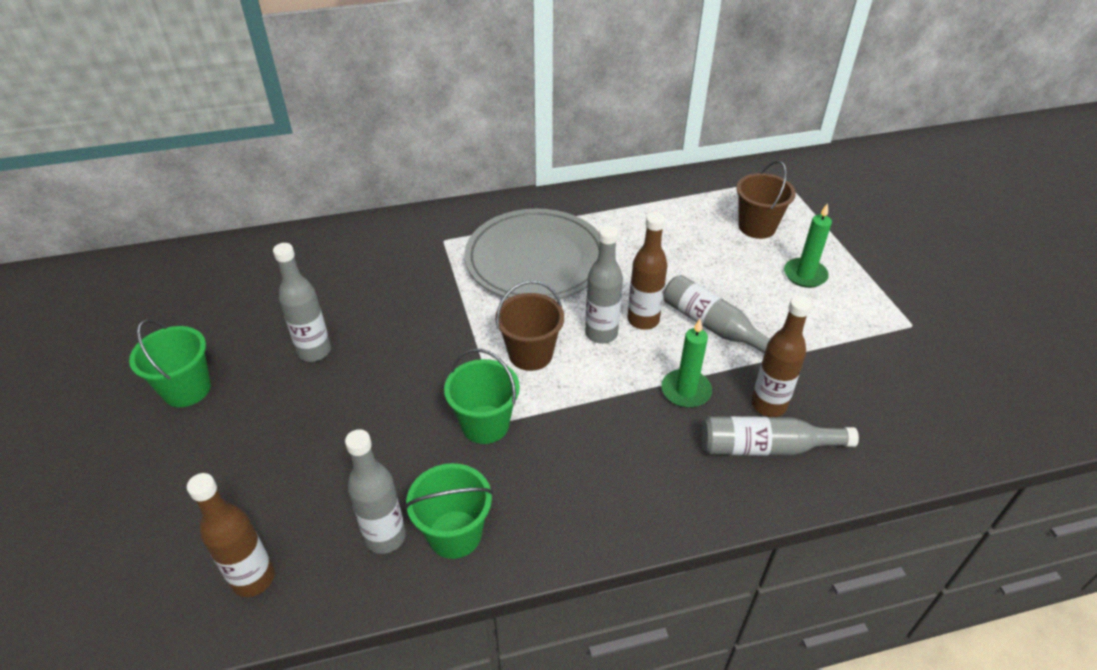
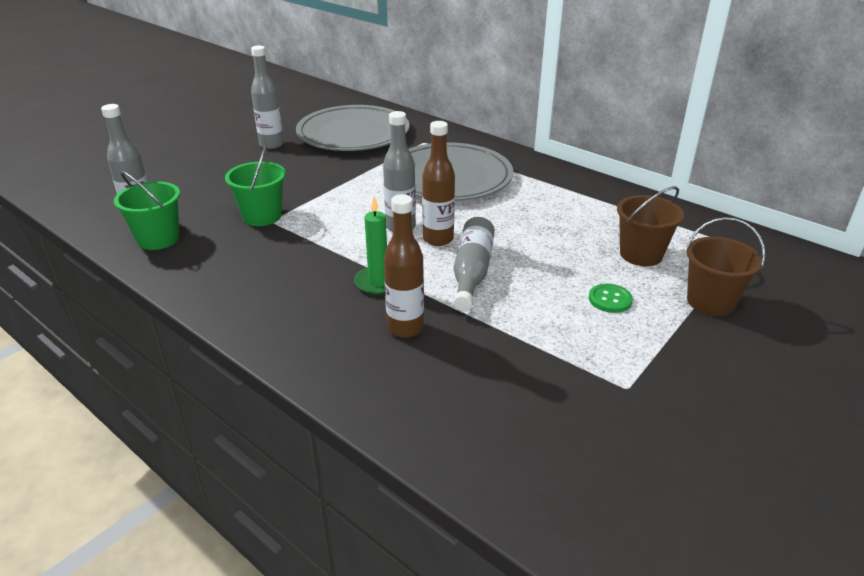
camera: 55 degrees right, 10 degrees down
(187, 389) = (207, 127): green bucket -> none
(253, 578) = (86, 194): brown bottle -> none
(364, 278) = (353, 133): none -> grey plate
(530, 354) = (346, 209): brown bucket -> brown bucket (710, 302)
(766, 447) = (352, 341): grey bottle -> none
(805, 275) = (610, 299): green candle -> green button

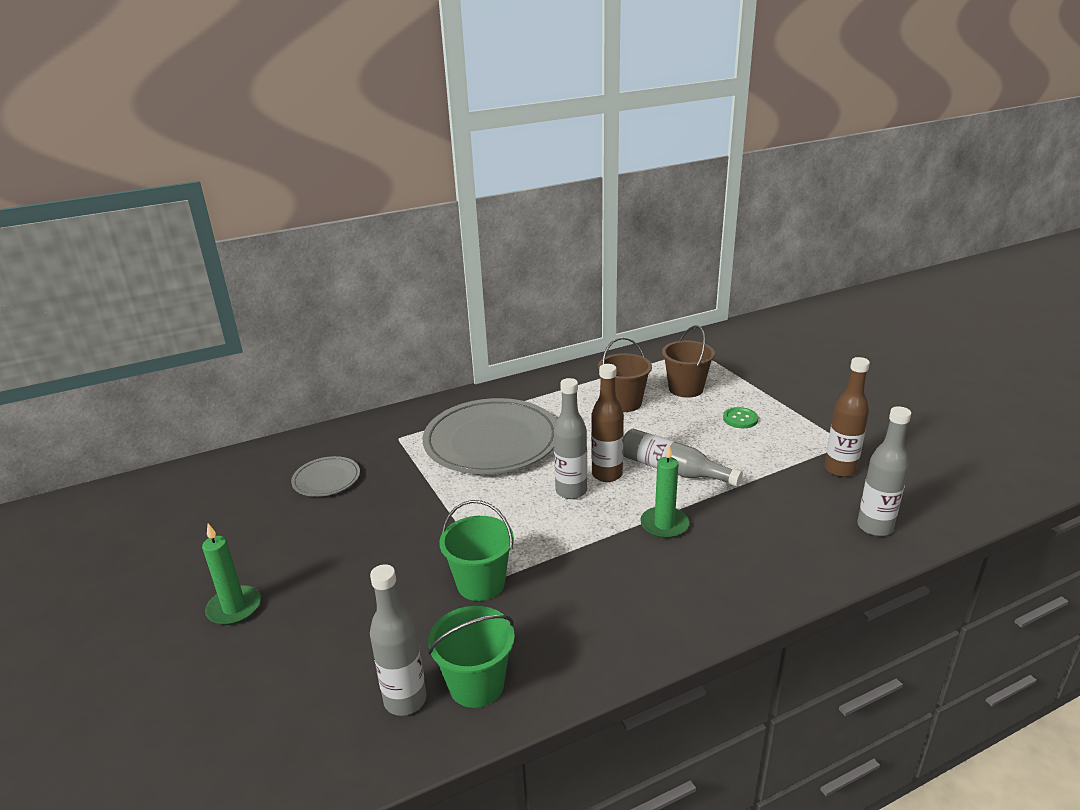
camera: 65 degrees left, 5 degrees down
(210, 146) = (234, 608): none -> green candle
(271, 145) = (290, 549): grey bottle -> grey bottle (874, 527)
(353, 133) = (326, 479): grey plate -> grey plate, size x0.46
(405, 328) = (743, 524): brown bottle -> brown bottle (840, 469)
(710, 302) = (758, 383): brown bucket -> brown bucket (624, 403)

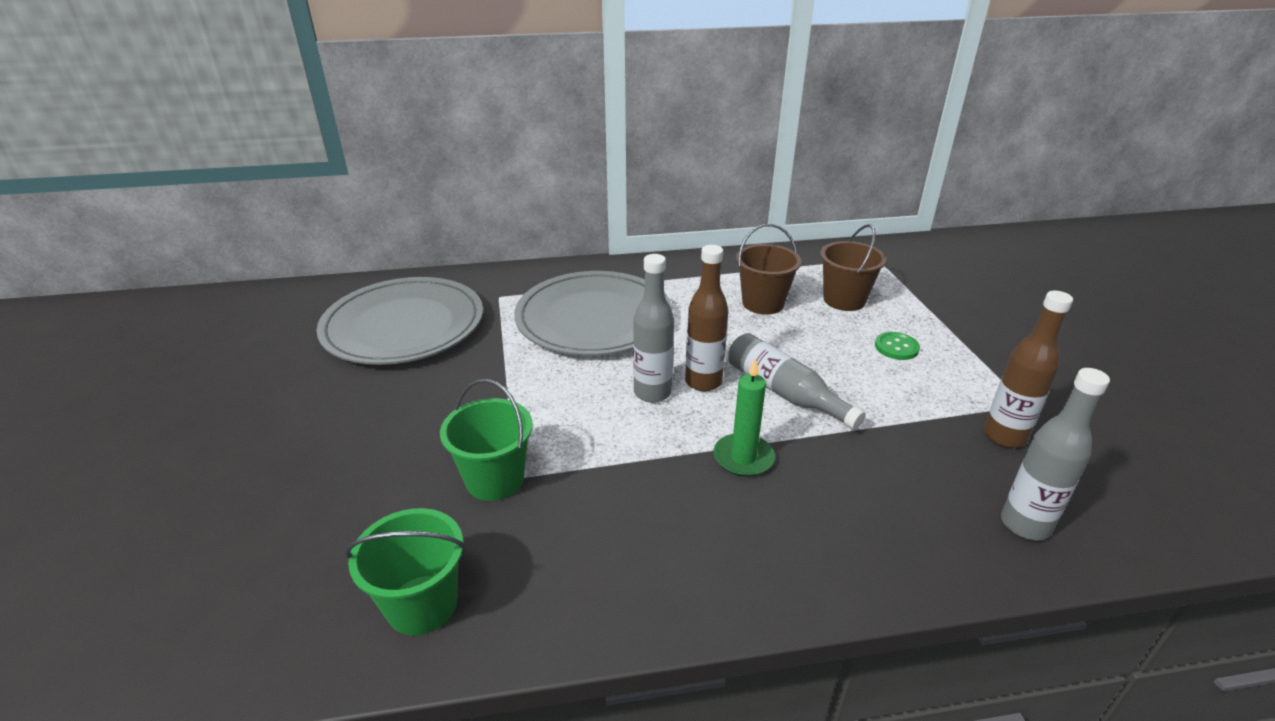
camera: 15 degrees right, 5 degrees up
(234, 608) = (233, 444): green candle -> none
(326, 479) = (404, 326): grey plate -> grey plate, size x2.15
(405, 700) = (335, 601): grey bottle -> none

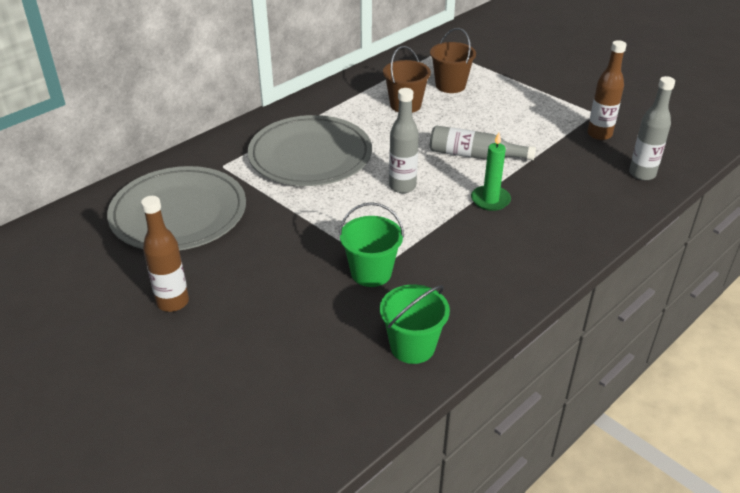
camera: 35 degrees left, 5 degrees up
(703, 382) = (424, 168): brown bottle -> brown bottle (173, 302)
(896, 347) = (506, 105): green button -> none

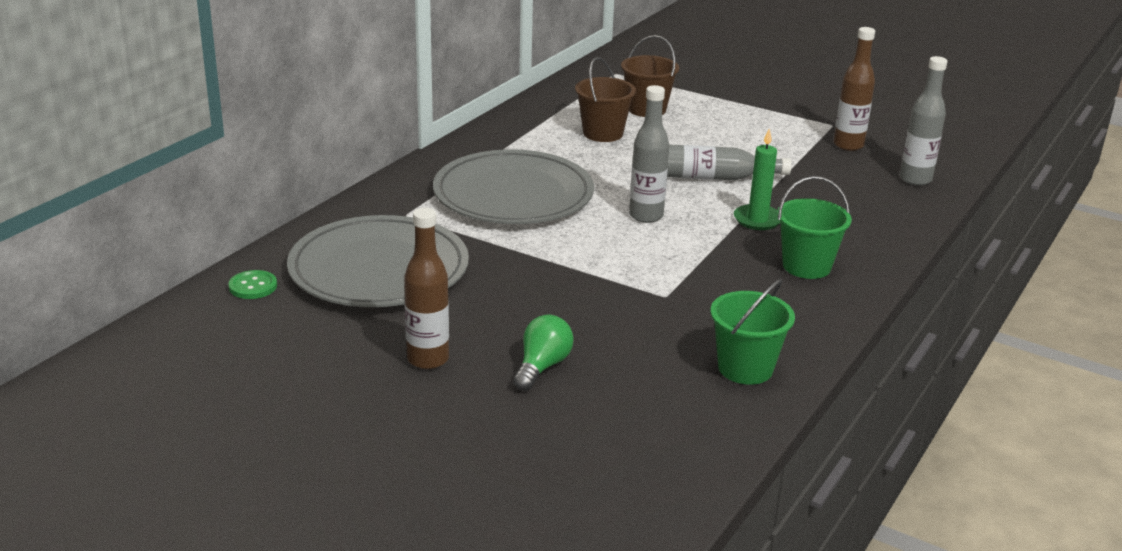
camera: 15 degrees left, 10 degrees down
(83, 218) = (253, 286): none -> green button
(253, 321) = (542, 367): none -> green light bulb
(371, 273) = (657, 304): green bucket -> green bucket (806, 266)

